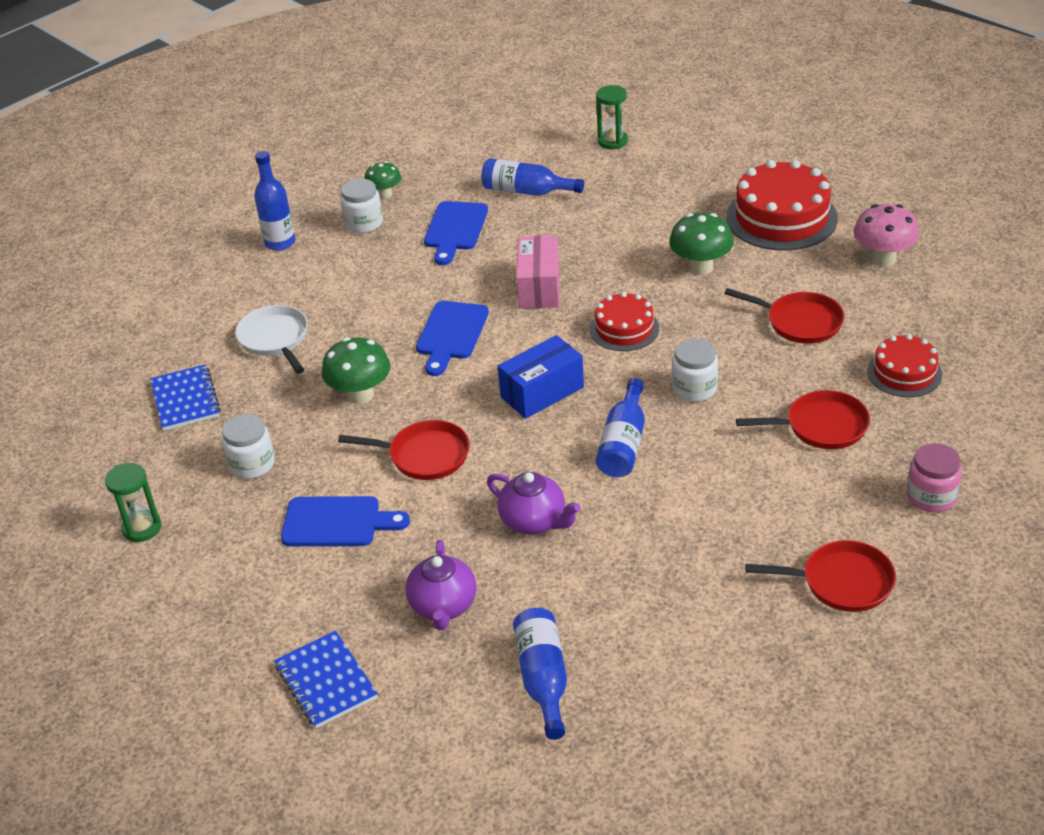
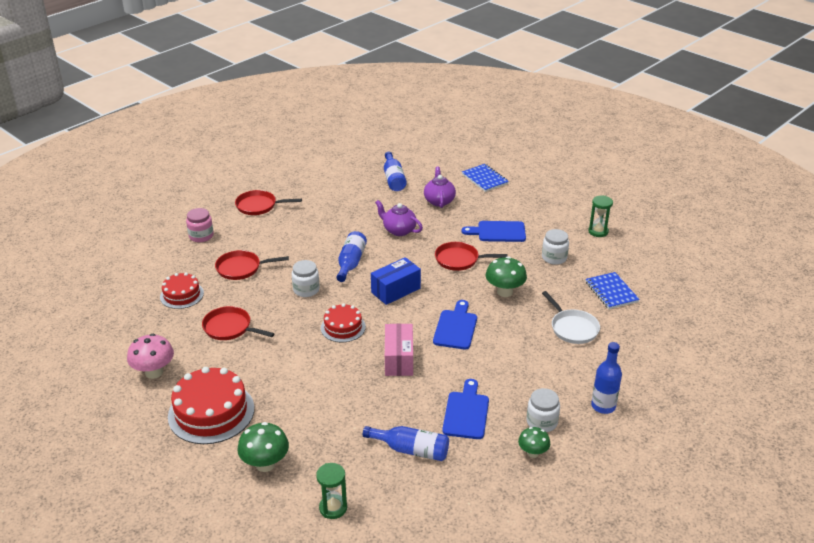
camera: 175 degrees right, 5 degrees down
(700, 267) = (283, 371): green mushroom -> green mushroom (265, 464)

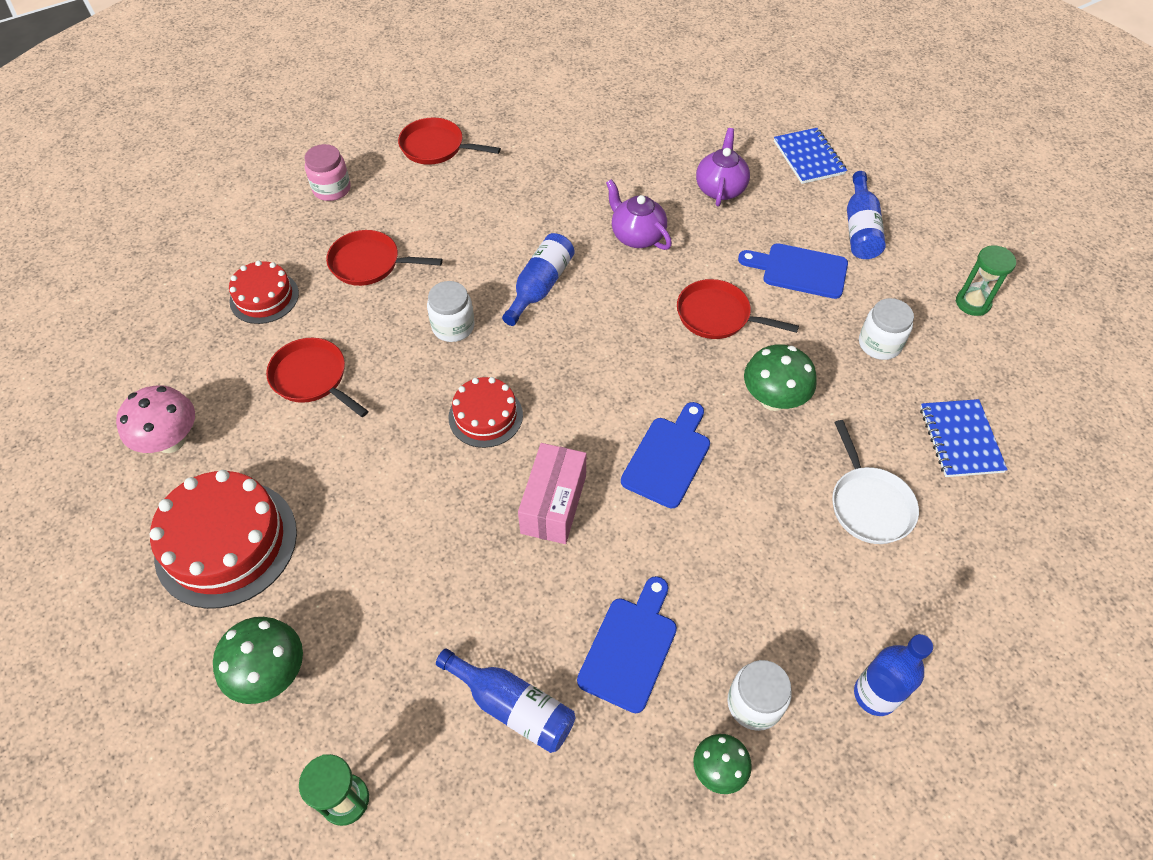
camera: 15 degrees right, 20 degrees up
(393, 179) = (660, 131): blue bottle -> blue bottle (860, 229)
(395, 290) = (593, 358): blue box -> none

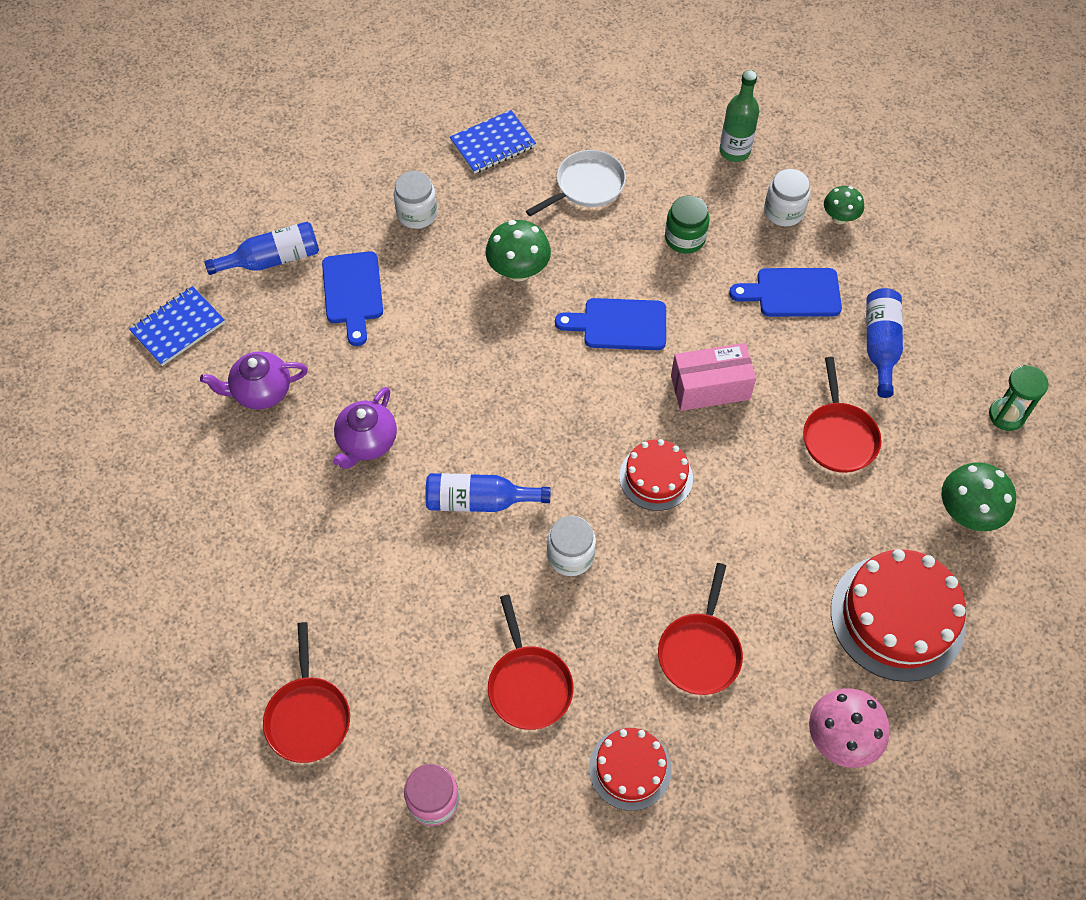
camera: 115 degrees left, 5 degrees up
(717, 316) = (443, 339): red pan -> red pan (838, 436)
(756, 570) = (685, 238): none -> green jar
(875, 695) = (734, 151): blue bottle -> green bottle
(972, 303) = (335, 161): green hourglass -> none

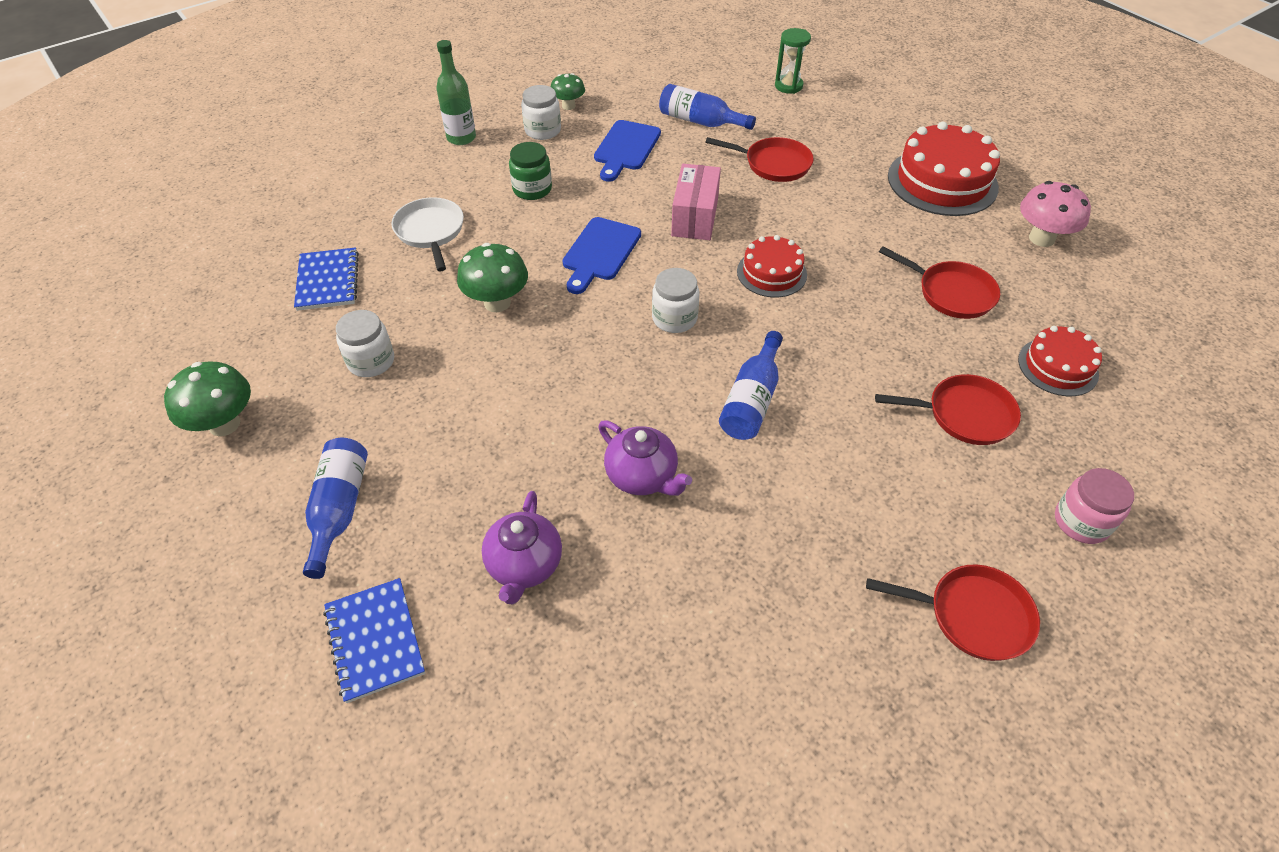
camera: 70 degrees left, 10 degrees down
(352, 292) = (438, 442): blue cutting board -> none
(570, 555) = (834, 349): white jar -> white jar (674, 318)
(967, 513) = (863, 126): green mushroom -> green mushroom (224, 424)

